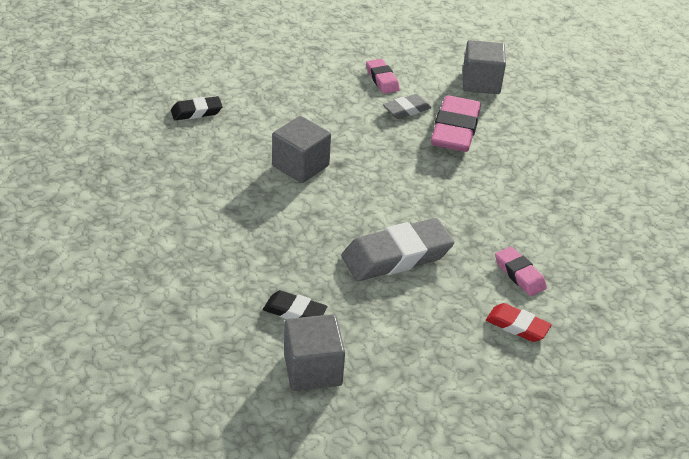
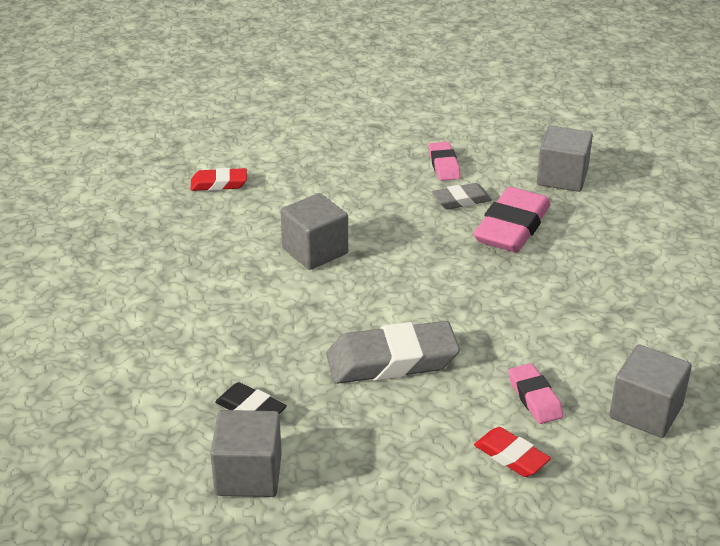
camera: 15 degrees right, 5 degrees down
(196, 112) = (219, 184): black eraser -> red eraser
(607, 276) = (645, 412): none -> grey cube

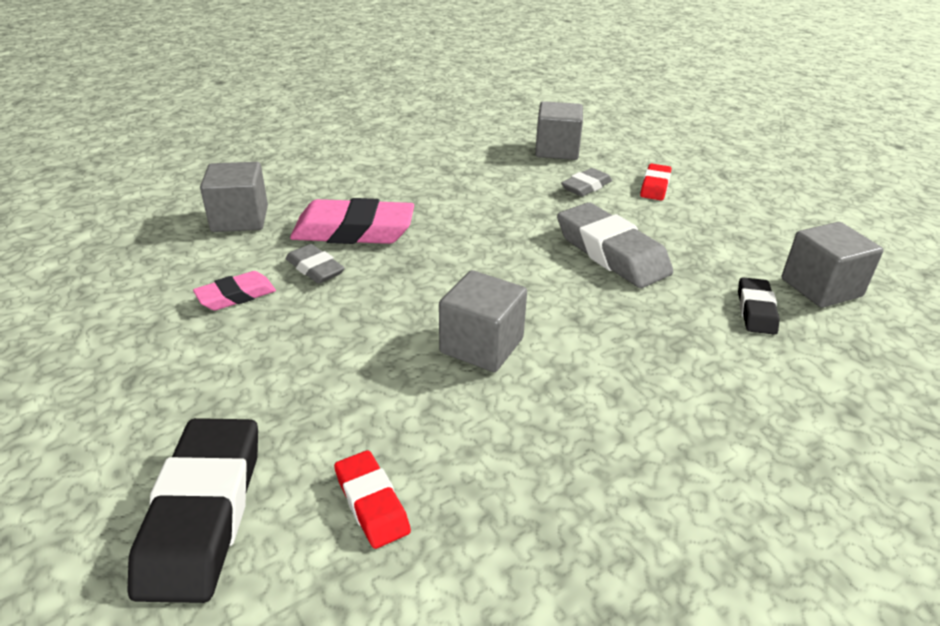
camera: 115 degrees left, 0 degrees up
(254, 139) = (202, 514): none -> black eraser
(534, 398) = (586, 187): pink eraser -> grey eraser

